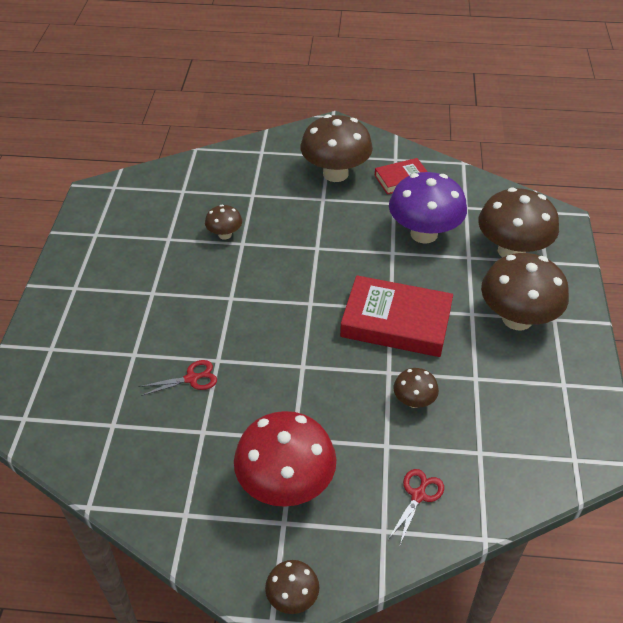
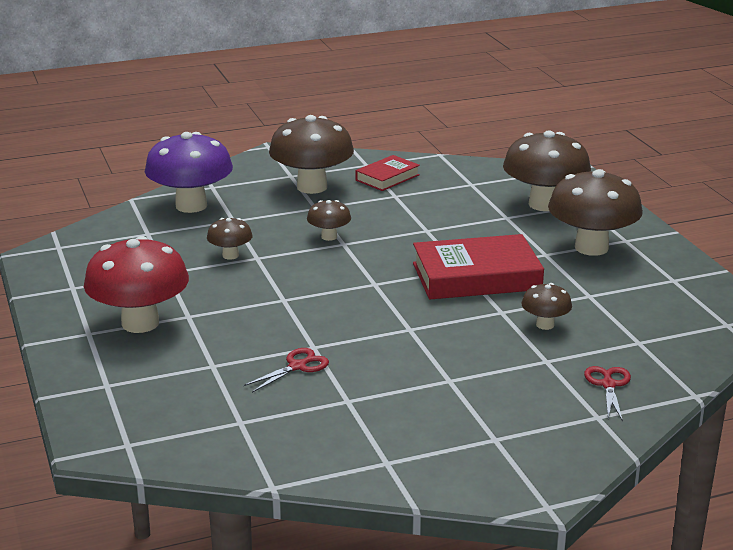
camera: 25 degrees left, 20 degrees down
(286, 484) = (472, 413): red mushroom -> red mushroom (140, 323)
(292, 597) = (552, 485): brown mushroom -> brown mushroom (329, 237)
(424, 234) = (446, 210): purple mushroom -> purple mushroom (191, 206)

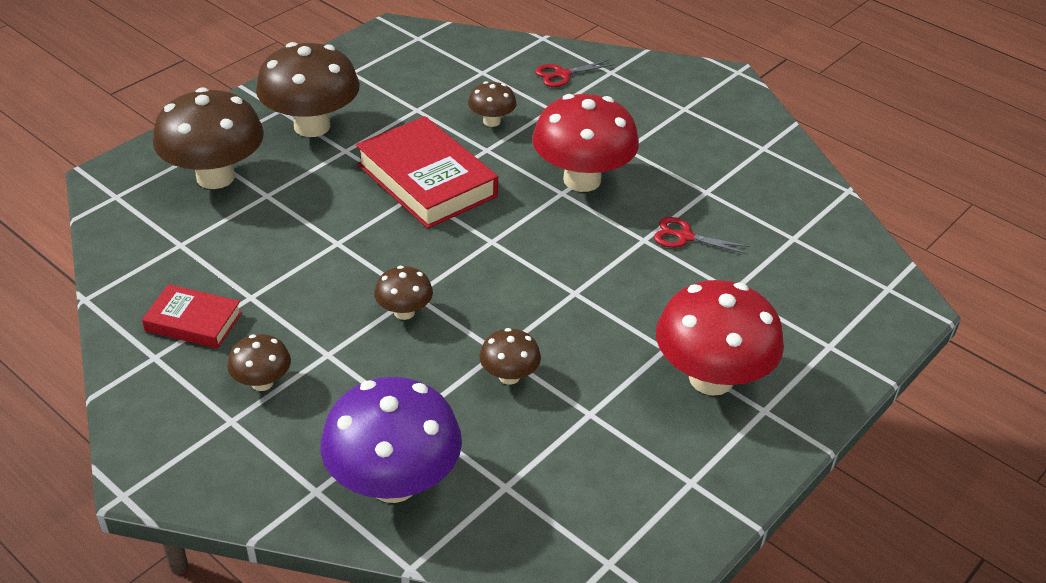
camera: 120 degrees left, 15 degrees up
(312, 187) = (262, 382): brown mushroom -> brown mushroom, size x0.49
(419, 343) = (582, 180): none -> red mushroom

